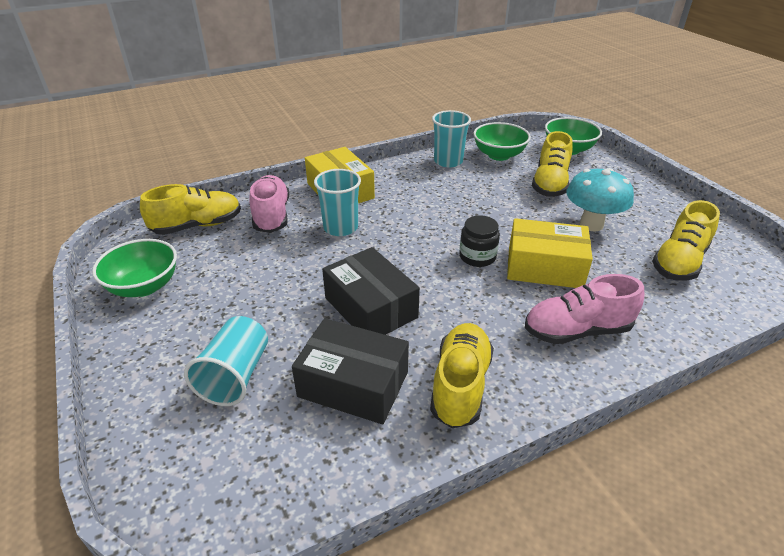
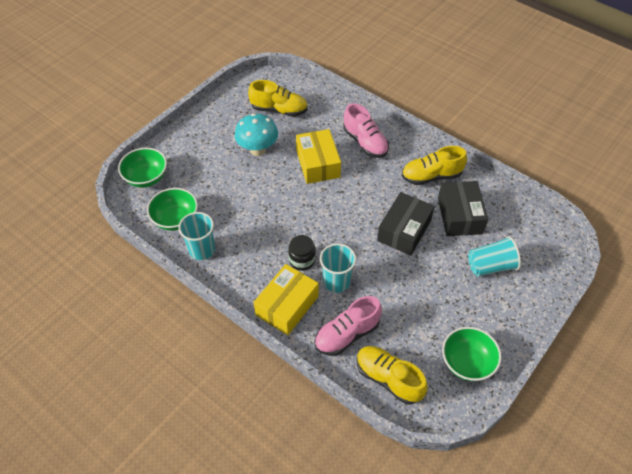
camera: 115 degrees left, 15 degrees up
(477, 257) = (326, 196): black jar -> black jar (302, 260)
(550, 184) = (211, 179): yellow shoe -> none

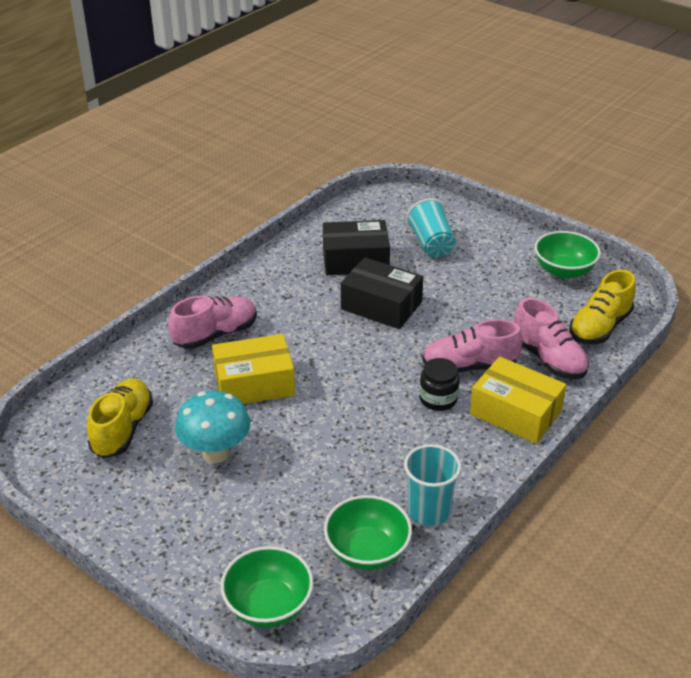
camera: 90 degrees left, 15 degrees down
(336, 281) = (469, 366): turquoise cup -> pink shoe
(431, 176) = (287, 278): yellow shoe -> none

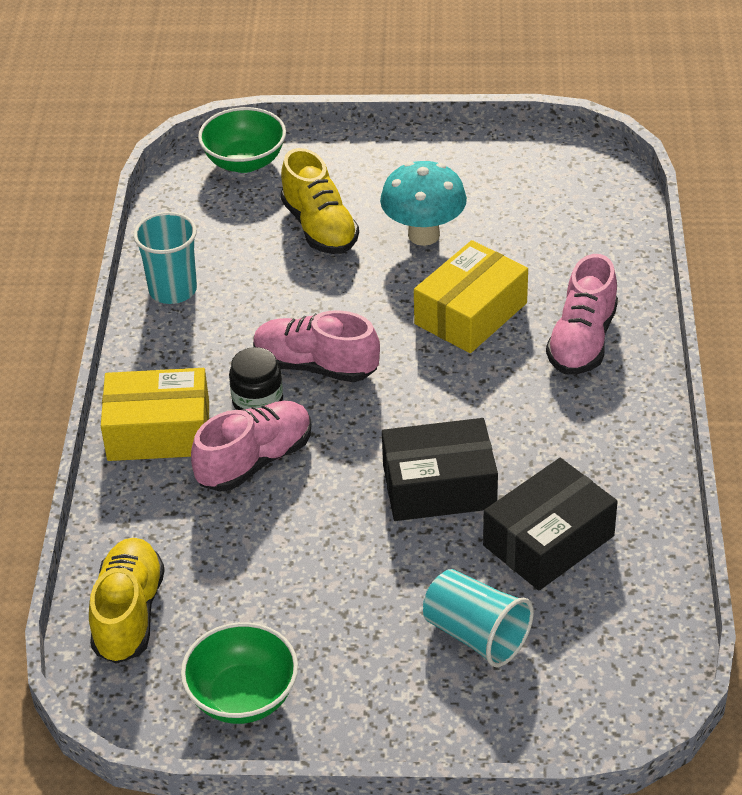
camera: 145 degrees right, 5 degrees up
(122, 429) = (536, 209): yellow shoe -> yellow shoe (319, 228)
(367, 551) = (200, 233): green bowl -> none
(548, 359) = (167, 525): pink shoe -> pink shoe (315, 366)

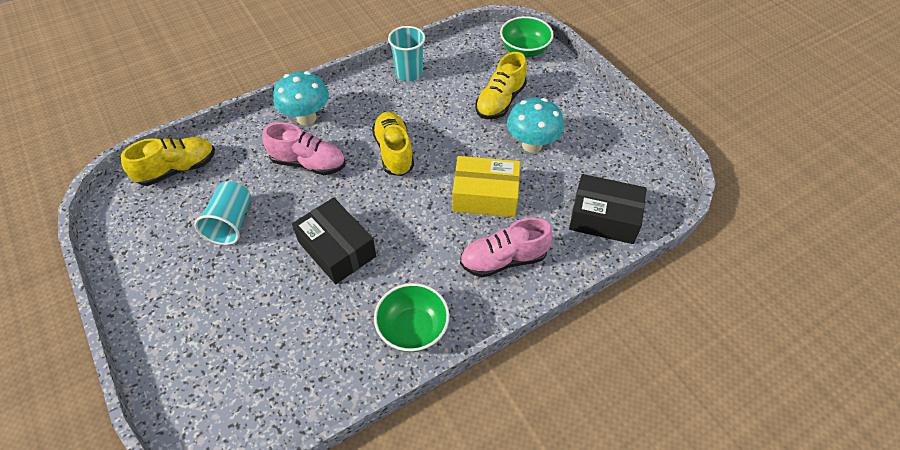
camera: 55 degrees right, 10 degrees up
(159, 431) = (306, 118): yellow box -> turquoise mushroom
(243, 697) = (140, 241): green bowl -> green bowl (413, 329)
(257, 401) = (352, 143): black jar -> none
(315, 366) = (394, 152): pink shoe -> yellow shoe
(476, 635) = (230, 323): turquoise cup -> turquoise cup (231, 223)
(548, 540) = (324, 323): black box -> black box (604, 218)

